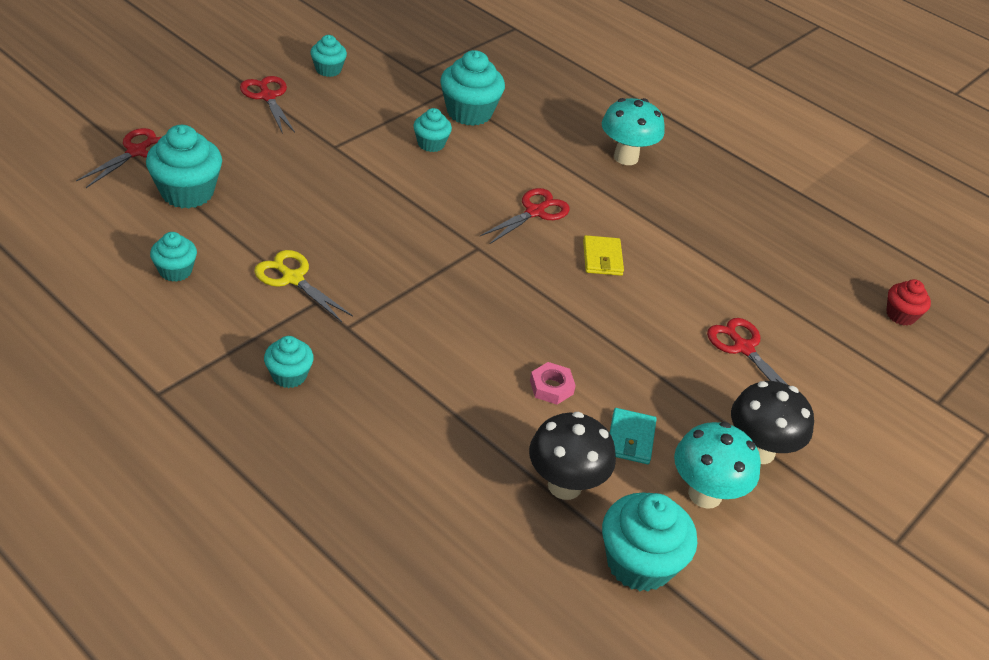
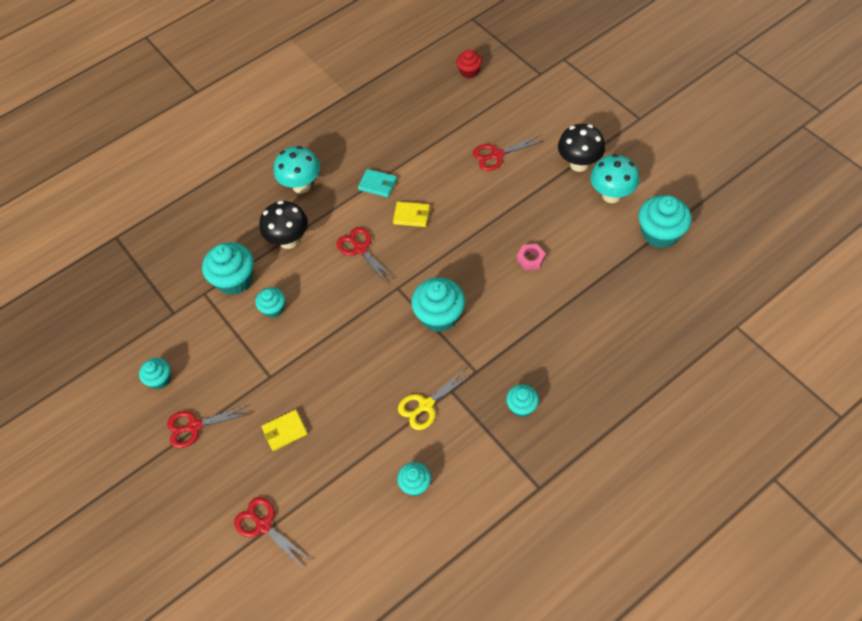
camera: 70 degrees left, 15 degrees up
(187, 192) = (321, 482): turquoise cupcake -> turquoise cupcake (439, 316)
(258, 161) = (285, 431): none -> yellow wallet
(564, 485) = (608, 261): black mushroom -> black mushroom (289, 241)
(630, 438) = (571, 224): turquoise wallet -> turquoise wallet (377, 184)

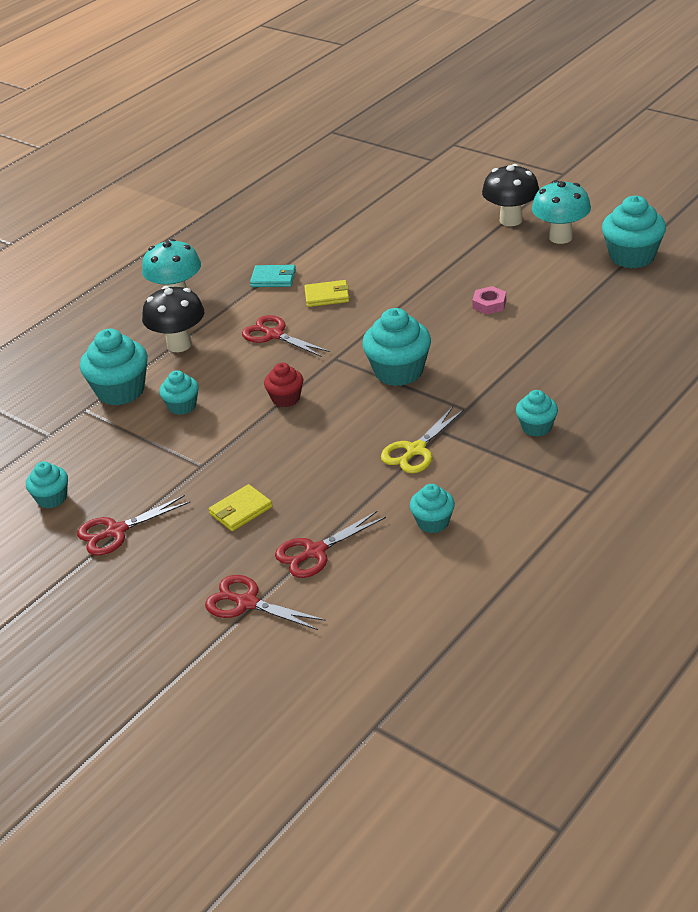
camera: 15 degrees left, 20 degrees down
(469, 71) = (346, 172): red cupcake -> red cupcake (286, 398)
(497, 155) = (409, 230): red scissors -> red scissors (315, 552)

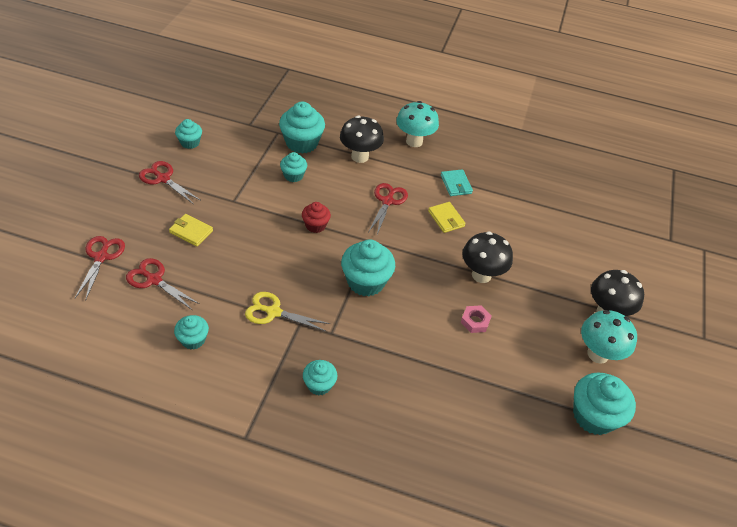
camera: 60 degrees right, 10 degrees up
(426, 287) = (481, 275): none -> black mushroom

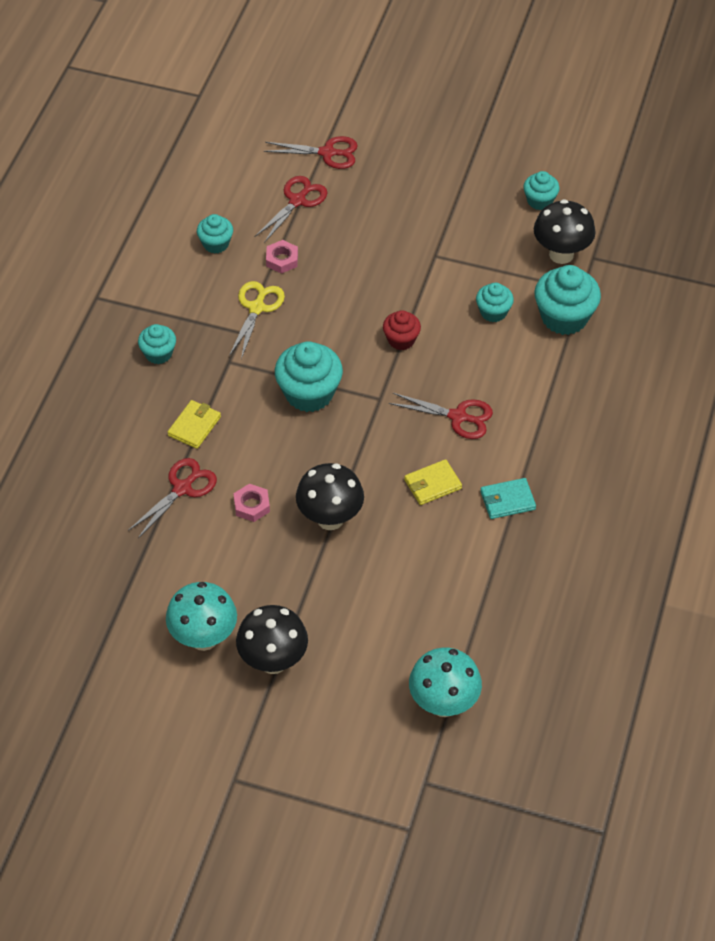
camera: 95 degrees right, 5 degrees up
(163, 178) = (464, 185): red scissors -> red scissors (182, 488)
(191, 231) = (376, 222): yellow wallet -> yellow wallet (194, 426)
(221, 293) = (282, 260): none -> pink nut
(360, 157) = (547, 384): black mushroom -> black mushroom (561, 254)
(414, 141) = (597, 451): turquoise mushroom -> turquoise mushroom (443, 704)
(593, 416) = (113, 617): turquoise cupcake -> none

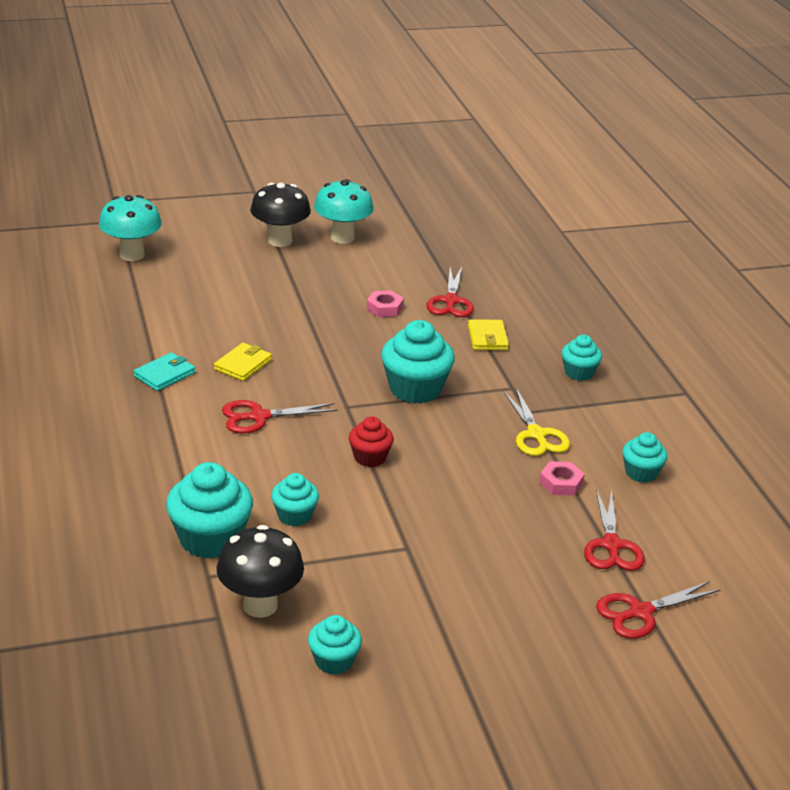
camera: 145 degrees right, 20 degrees down
(330, 518) = (312, 319): black mushroom -> none

